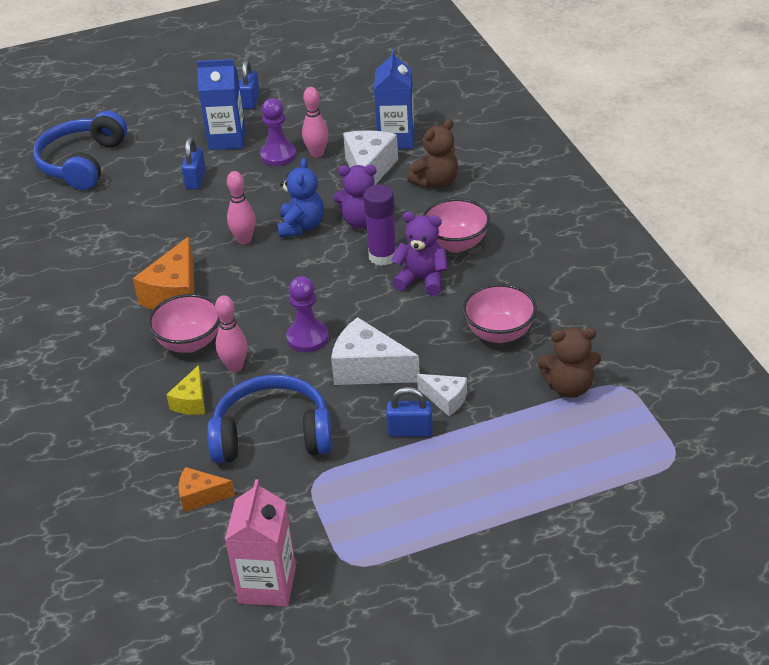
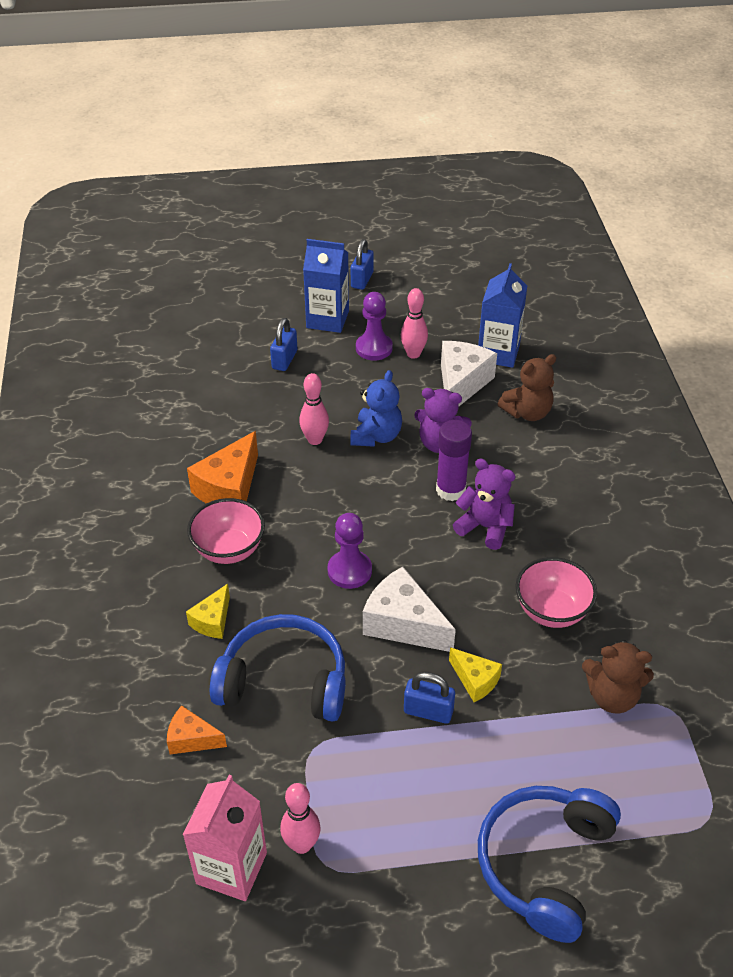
camera: 10 degrees right, 5 degrees up
(82, 163) = (180, 318): blue headphones -> blue headphones (545, 864)
(235, 366) = (267, 589): pink bowling pin -> pink bowling pin (301, 844)
(445, 399) = (475, 680): white cheese -> yellow cheese
(456, 244) = (531, 491): pink bowl -> none

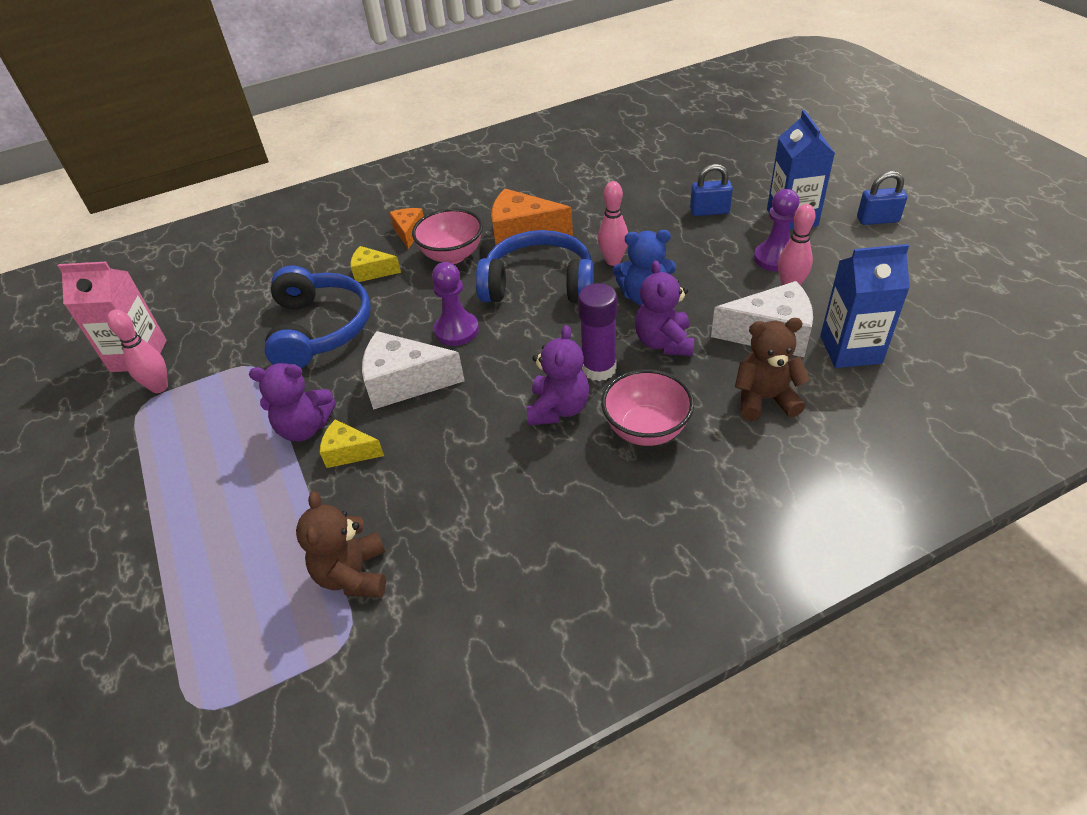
camera: 75 degrees right, 0 degrees up
(192, 739) = (253, 299): orange cheese -> orange cheese (409, 232)
(403, 623) = (404, 383): white cheese -> white cheese turned 105 degrees counterclockwise
(428, 711) = (305, 428): blue padlock -> purple teddy bear
(475, 680) = (348, 452): yellow cheese -> yellow cheese turned 75 degrees clockwise
(527, 412) = (765, 399): brown teddy bear -> brown teddy bear turned 135 degrees clockwise
(545, 864) = (139, 559): blue headphones -> blue headphones (539, 284)
(551, 611) = (459, 493): pink bowl -> pink bowl (646, 429)

